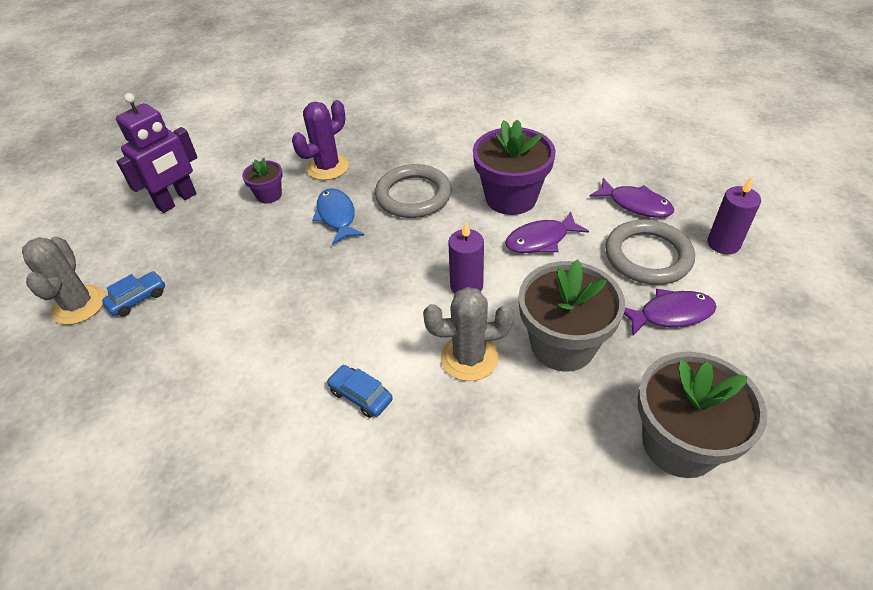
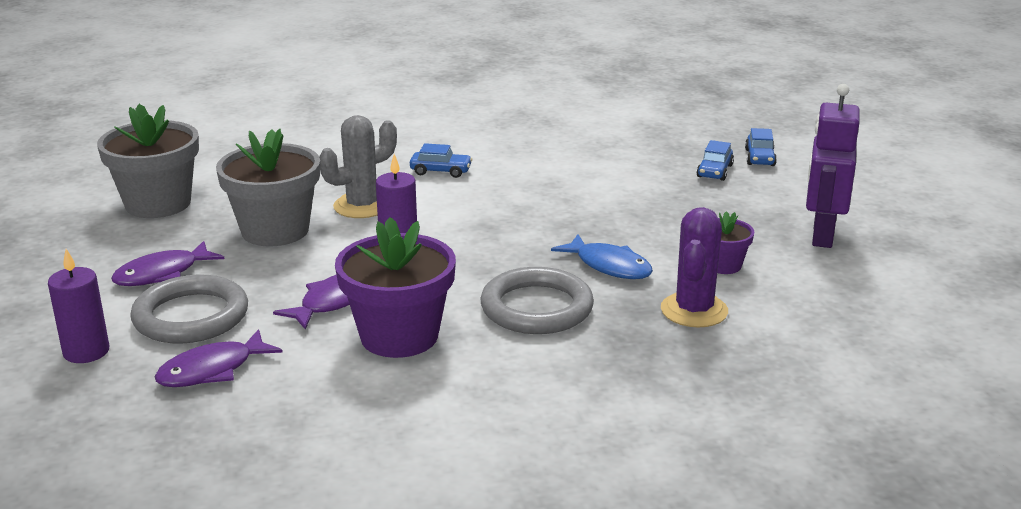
camera: 150 degrees right, 20 degrees down
(79, 305) = (760, 158): grey cactus -> blue car
(636, 204) = (212, 370): purple fish -> purple fish turned 45 degrees counterclockwise

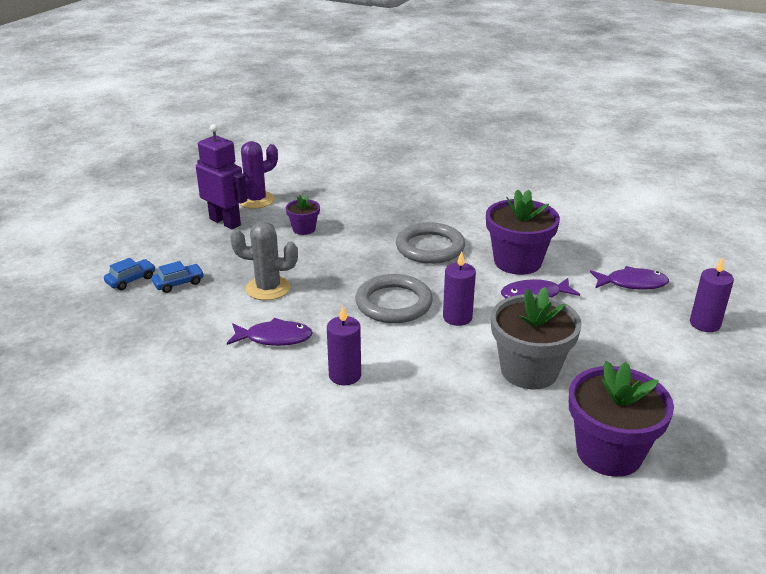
camera: 140 degrees left, 5 degrees up
(158, 204) = (609, 452): grey flower pot -> purple flower pot
(162, 274) = (635, 365): purple fish -> purple fish (274, 338)
(191, 316) = (629, 322): grey ring -> grey ring (393, 303)
(362, 206) = (444, 366): grey cactus -> grey cactus (268, 288)
(441, 171) = (345, 375): blue car -> purple candle
(609, 266) = (358, 252): blue fish -> none
(694, 310) = (360, 217): purple cactus -> purple cactus (256, 200)
(821, 235) = (225, 222): purple robot -> purple robot turned 105 degrees counterclockwise

